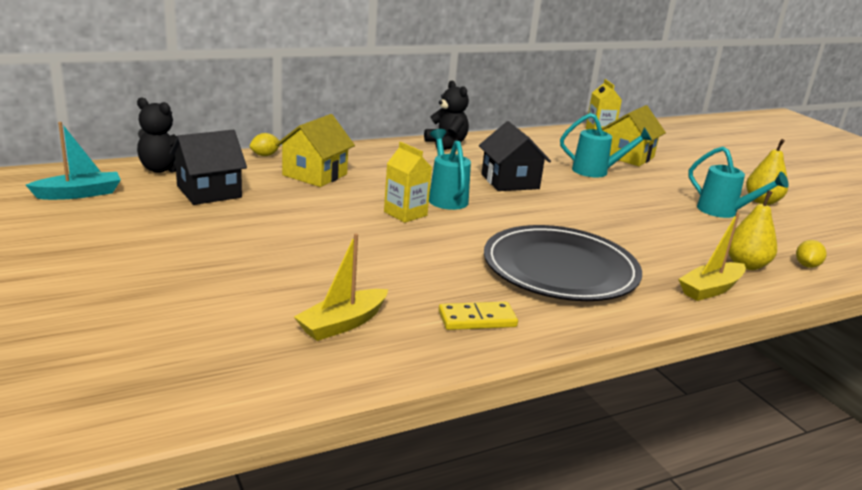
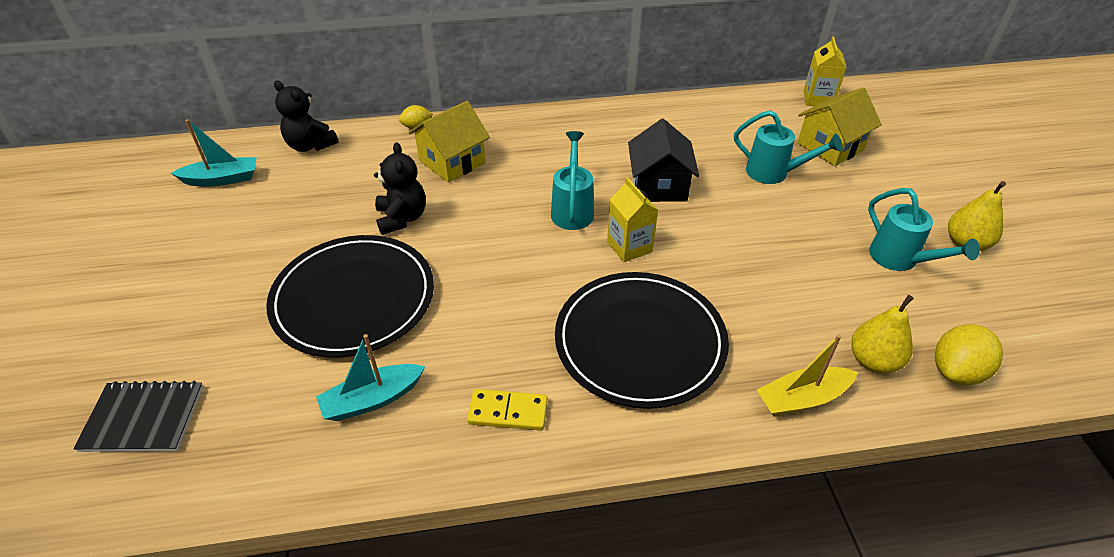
camera: 20 degrees right, 20 degrees up
(98, 360) = (143, 418): none -> black notebook
(209, 192) = (338, 183): black house -> none
(277, 262) = (353, 298): none -> black plate
(342, 324) = (372, 399): yellow boat -> turquoise boat
(405, 213) = (515, 233): yellow carton -> yellow carton (629, 247)
(446, 144) = (618, 116): black teddy bear -> black teddy bear (402, 218)
(807, 265) = (956, 371): yellow lemon -> yellow lemon, size x1.70

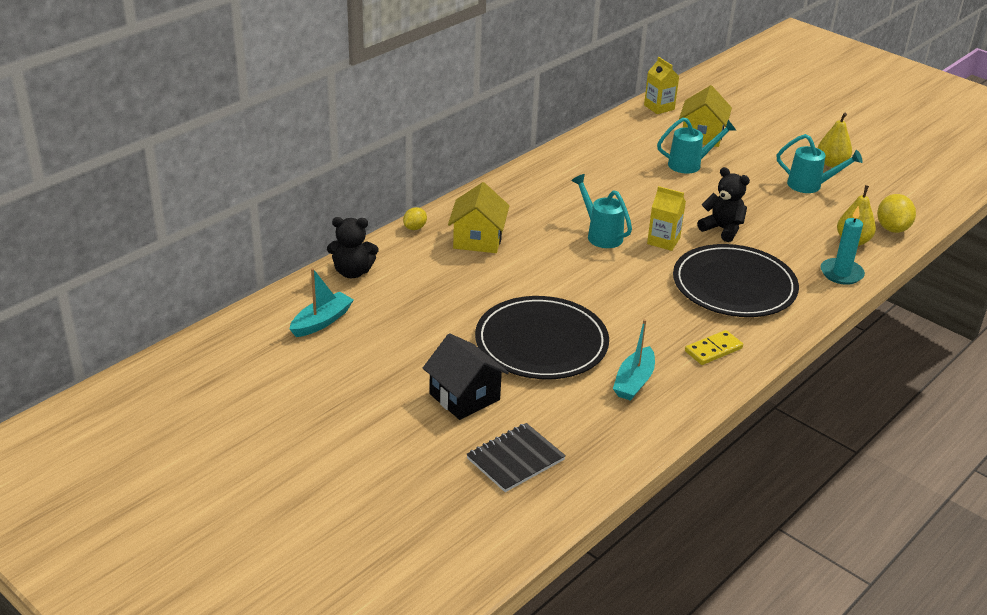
camera: 40 degrees left, 10 degrees down
(402, 218) = (499, 287): black teddy bear -> black teddy bear (722, 229)
(659, 186) = (633, 199): black house -> black house (464, 397)
(802, 399) = (841, 273): yellow boat -> turquoise candle

